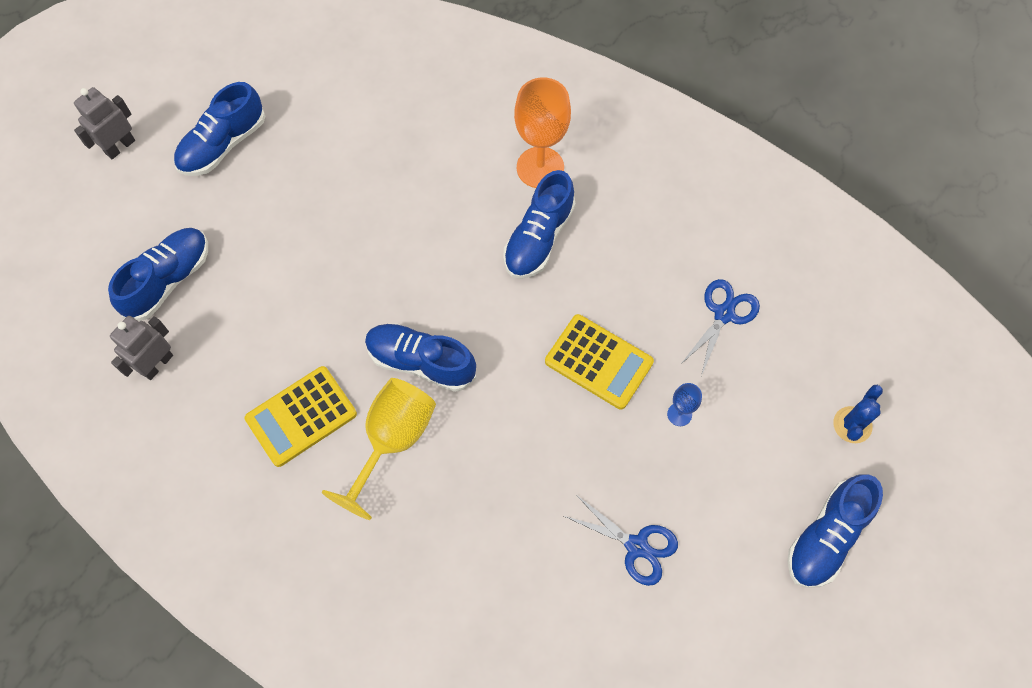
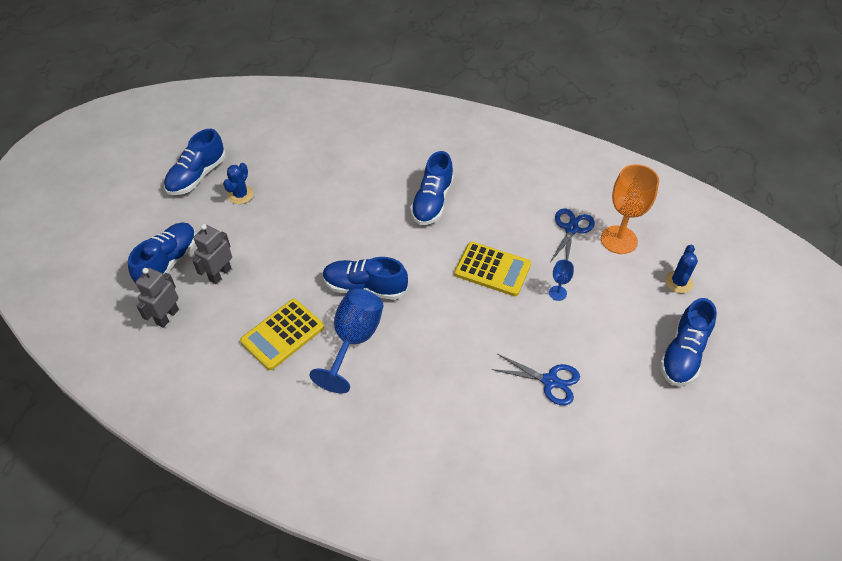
camera: 10 degrees left, 15 degrees down
(120, 146) = (121, 186): grey robot -> grey robot (220, 274)
(277, 185) = (240, 195): none -> blue cactus
(392, 440) = (354, 340): yellow goblet -> blue goblet
(540, 167) = (423, 162): orange goblet -> orange goblet (618, 240)

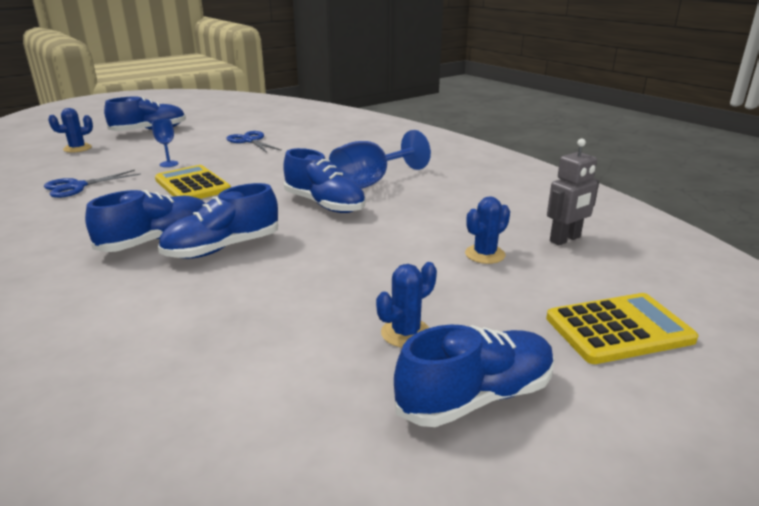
camera: 150 degrees left, 25 degrees down
(168, 262) = (558, 285): blue shoe -> blue shoe (223, 248)
(220, 274) = (485, 254): grey robot -> blue cactus
(282, 334) = (436, 200): yellow calculator -> yellow calculator (619, 329)
(618, 240) = (59, 172): orange goblet -> none

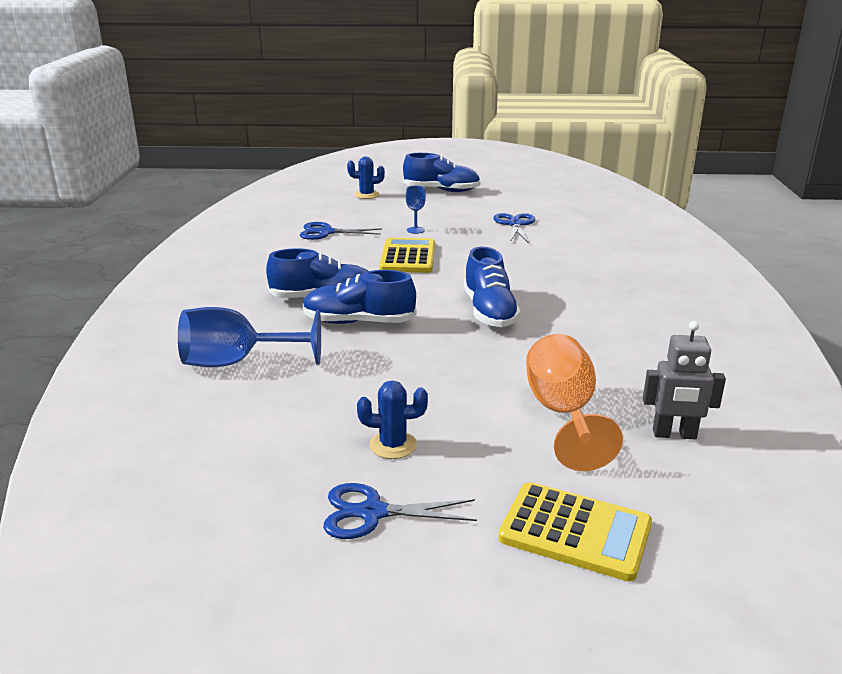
camera: 40 degrees right, 0 degrees up
(370, 183) = (564, 304): blue goblet -> blue goblet (236, 362)
(476, 397) = (371, 513): blue shoe -> blue scissors
(485, 254) = (563, 414): blue cactus -> orange goblet

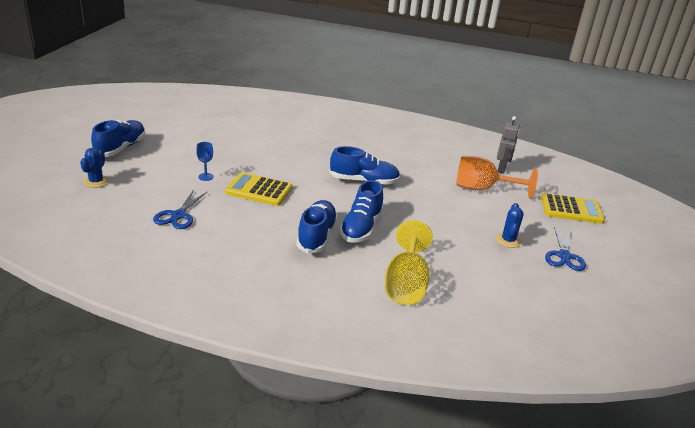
camera: 80 degrees left, 5 degrees up
(236, 362) = (405, 284): blue goblet -> yellow goblet
(514, 224) = (224, 139): blue scissors -> none
(575, 532) = (571, 209): yellow calculator -> yellow calculator turned 60 degrees clockwise

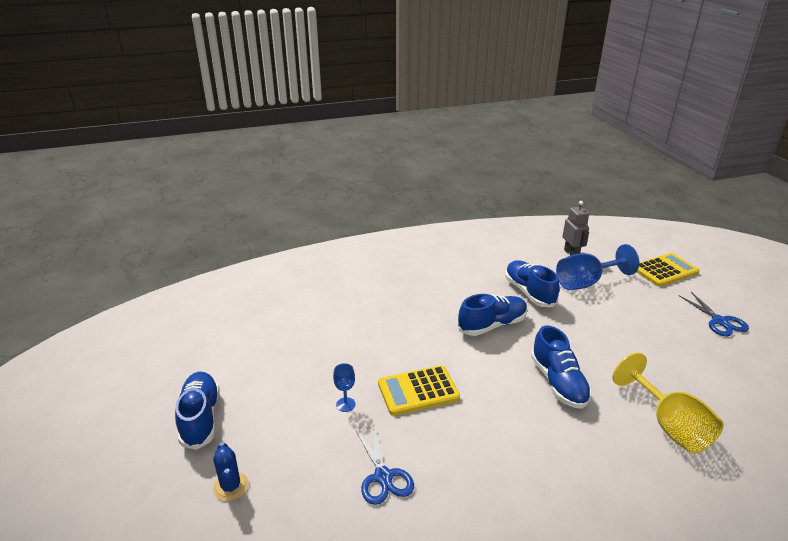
camera: 30 degrees left, 0 degrees up
(316, 236) = (537, 417): blue shoe -> blue shoe (529, 292)
(482, 189) = (586, 283): orange goblet -> blue goblet
(508, 240) = (670, 328): blue cactus -> none

